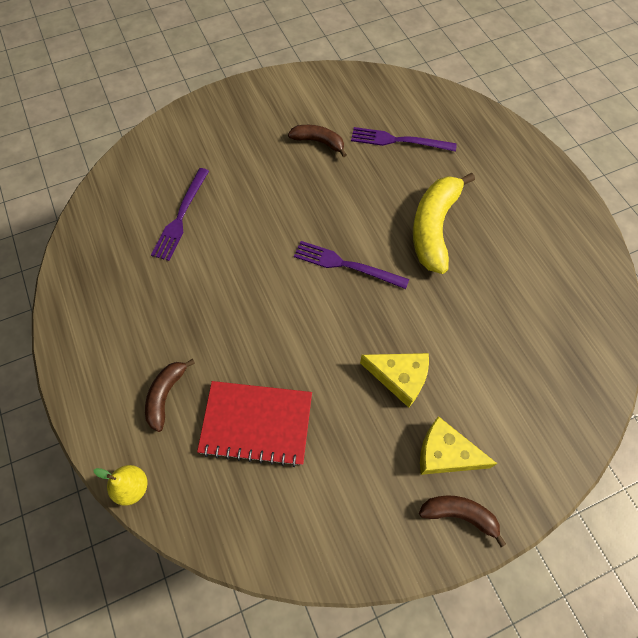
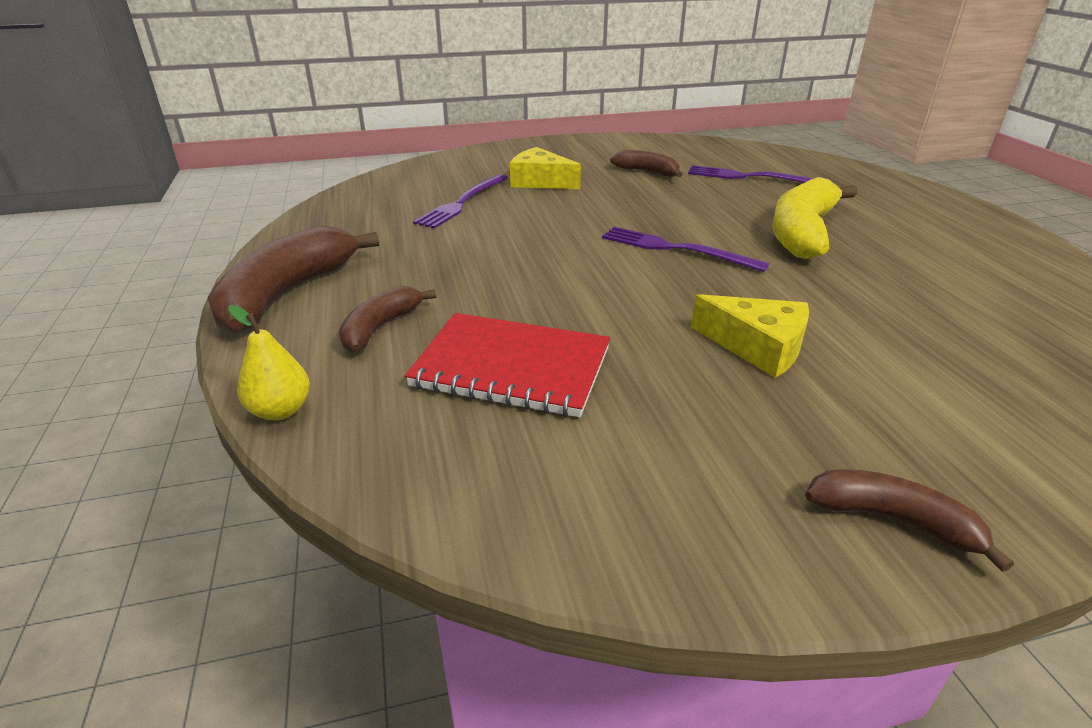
camera: 10 degrees right, 30 degrees down
(91, 366) = (287, 293): none -> brown banana
(445, 454) = (850, 436): yellow cheese -> yellow cheese (540, 181)

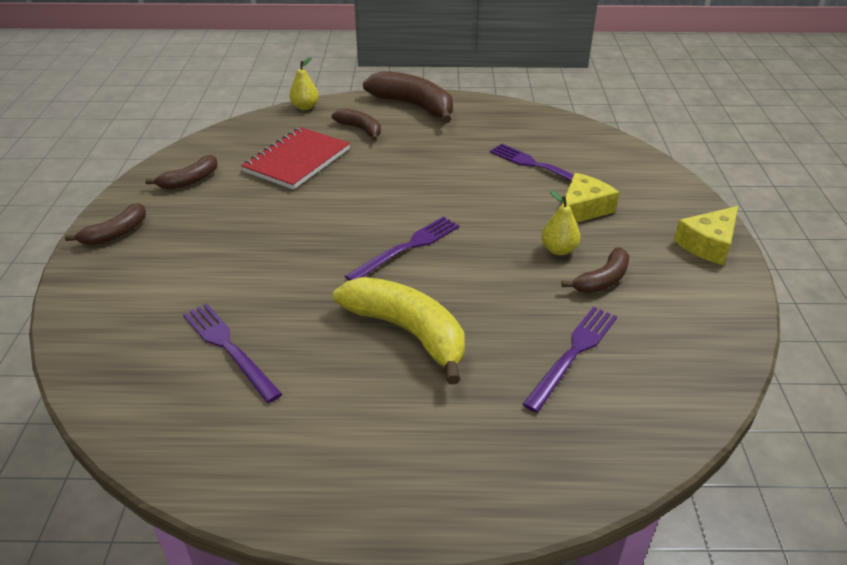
camera: 105 degrees right, 5 degrees up
(617, 187) = (558, 250): none -> yellow pear
(649, 483) = (190, 180): none -> brown banana
(757, 347) = (258, 242): yellow cheese -> yellow cheese (708, 244)
(951, 315) = (229, 348): none -> purple fork

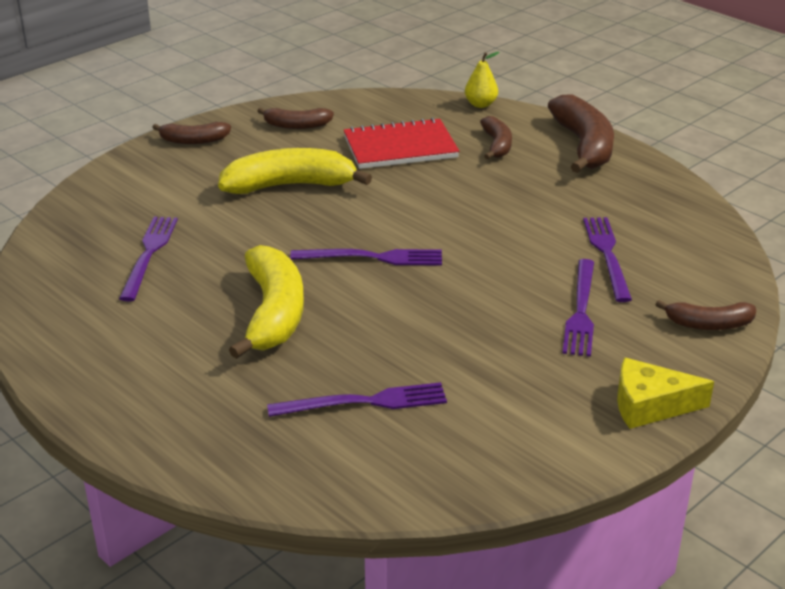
camera: 45 degrees right, 5 degrees down
(259, 228) = (290, 185): none -> yellow banana
(558, 250) = (494, 328): yellow pear -> none
(582, 209) = (581, 311): yellow cheese -> purple fork
(602, 280) = (489, 371): brown banana -> brown banana (709, 324)

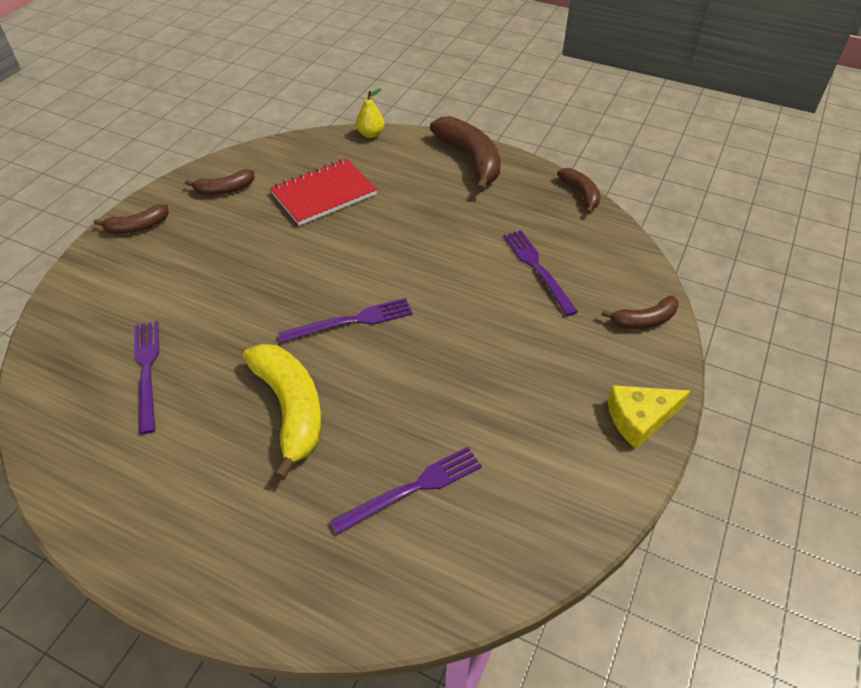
camera: 20 degrees left, 15 degrees up
(290, 185) = (246, 258): yellow banana -> none
(497, 145) = (402, 174): brown banana -> brown banana (581, 194)
(581, 311) = (543, 333): purple fork -> none

